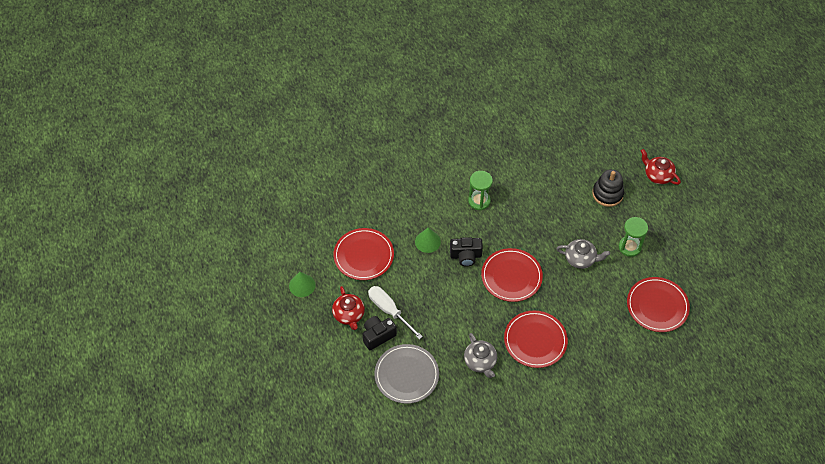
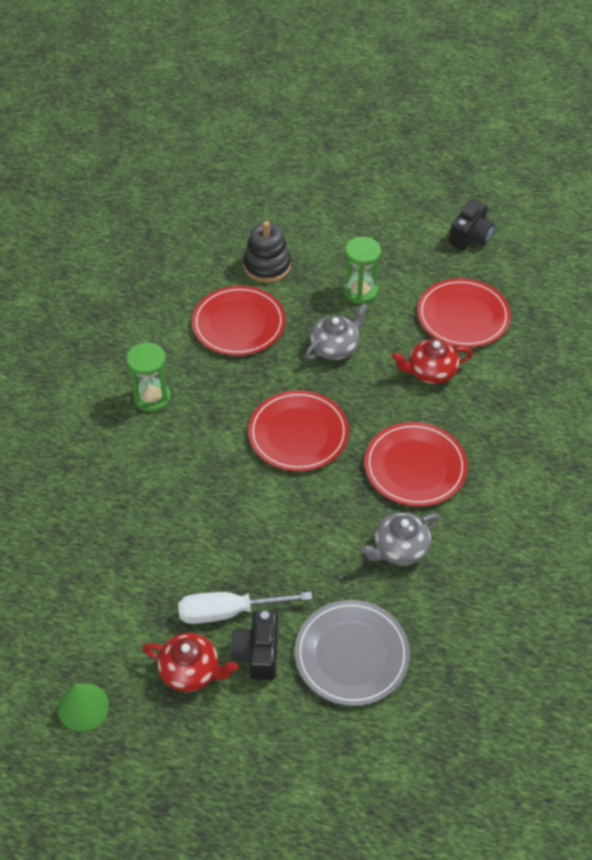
camera: 55 degrees left, 5 degrees down
(363, 255) = (109, 589): red plate -> red plate (238, 324)
(427, 241) = (159, 495): green cone -> none
(466, 256) = (222, 464): black camera -> black camera (470, 237)
(480, 362) = (400, 549): grey teapot -> grey teapot turned 135 degrees clockwise
(657, 175) = (285, 207): red teapot -> red teapot (431, 372)

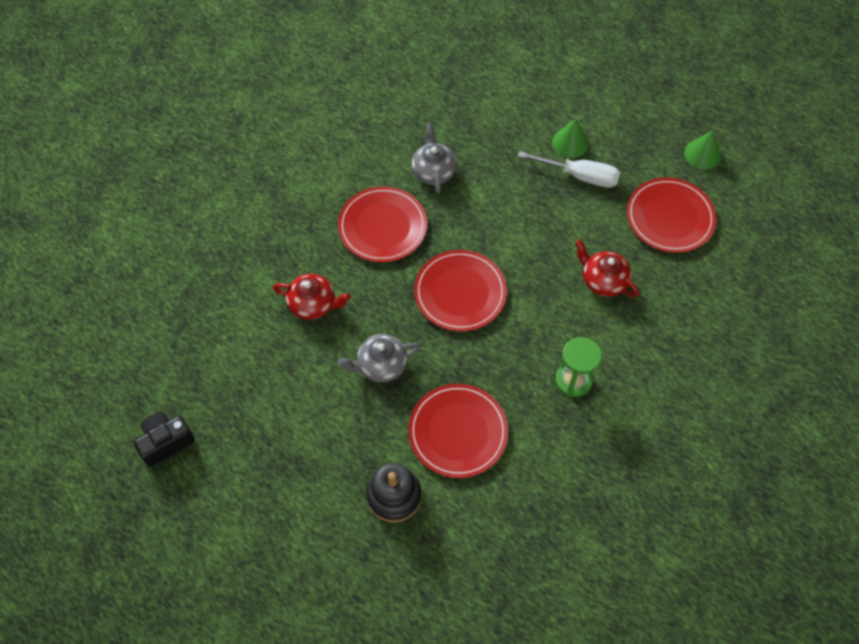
camera: 155 degrees left, 10 degrees up
(191, 671) = (621, 149): red teapot -> red teapot (603, 280)
(258, 653) = (570, 143): black camera -> green cone
(351, 654) = (507, 119): grey plate -> none
(360, 291) = (320, 420): green hourglass -> none
(400, 549) = (433, 171): grey teapot -> grey teapot turned 90 degrees counterclockwise
(463, 316) = (244, 349): red plate -> red plate (669, 217)

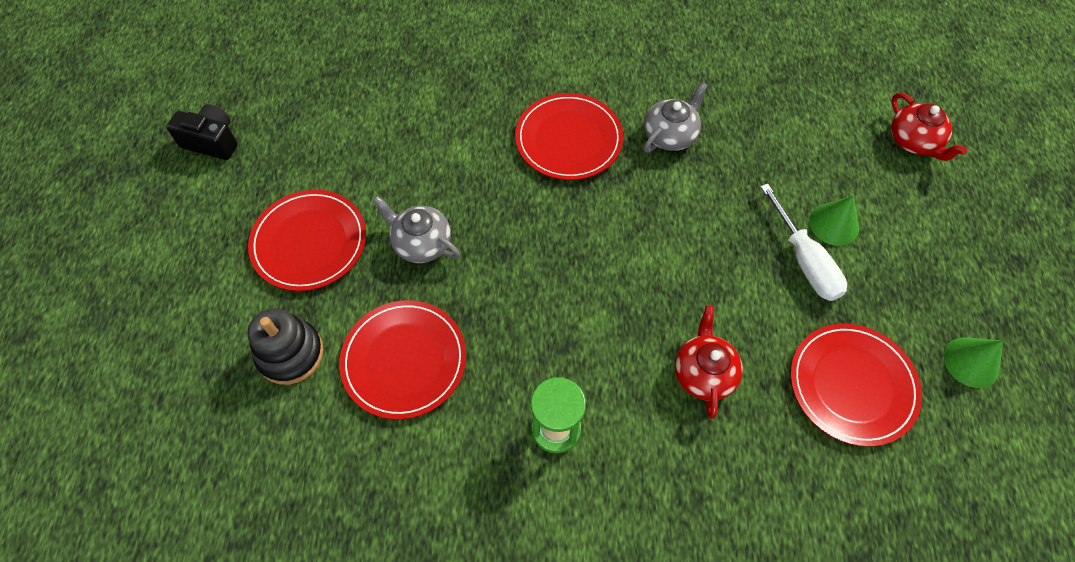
camera: 50 degrees right, 0 degrees up
(313, 304) = (437, 146): red teapot -> red teapot (914, 141)
(460, 292) = (560, 251): red plate -> red plate (309, 242)

